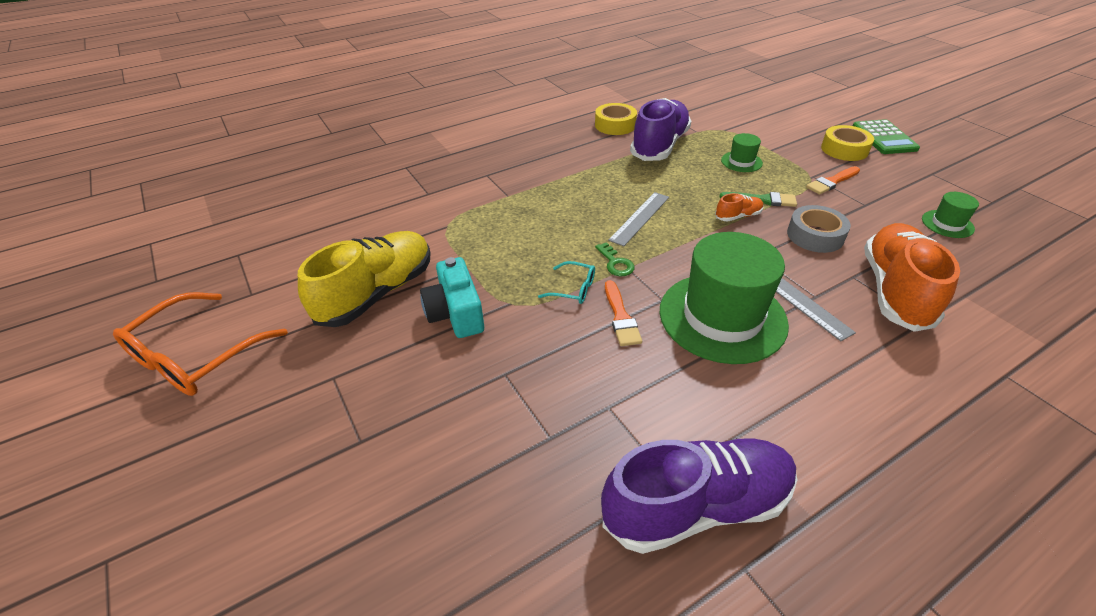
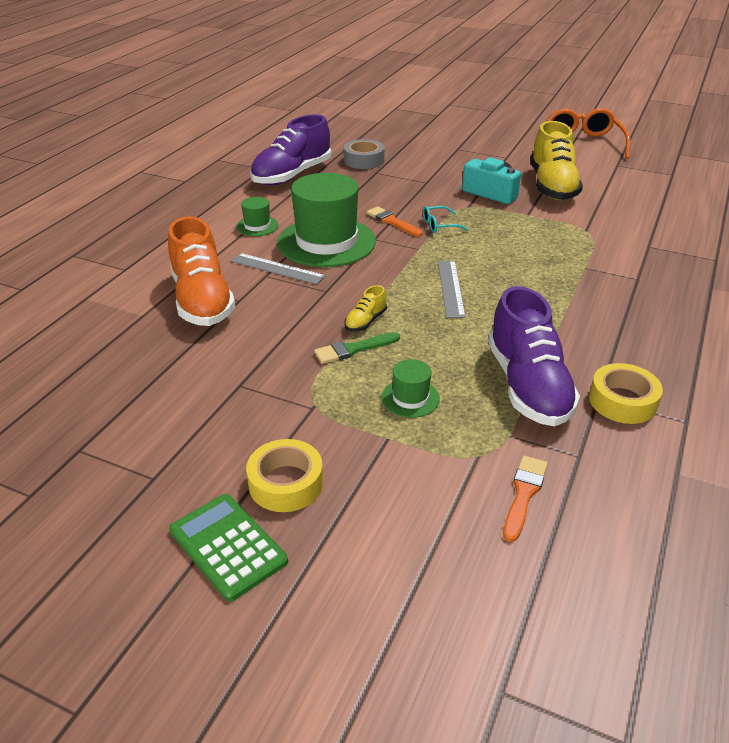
camera: 145 degrees right, 5 degrees down
(615, 263) = (430, 248): green key -> none
(738, 216) = (365, 321): orange shoe -> yellow shoe
(815, 236) = (283, 327): grey tape -> grey tape (364, 160)
(832, 182) = (286, 407): orange brush -> orange brush (524, 494)
(947, 224) = (145, 391): green hat -> green hat (257, 226)

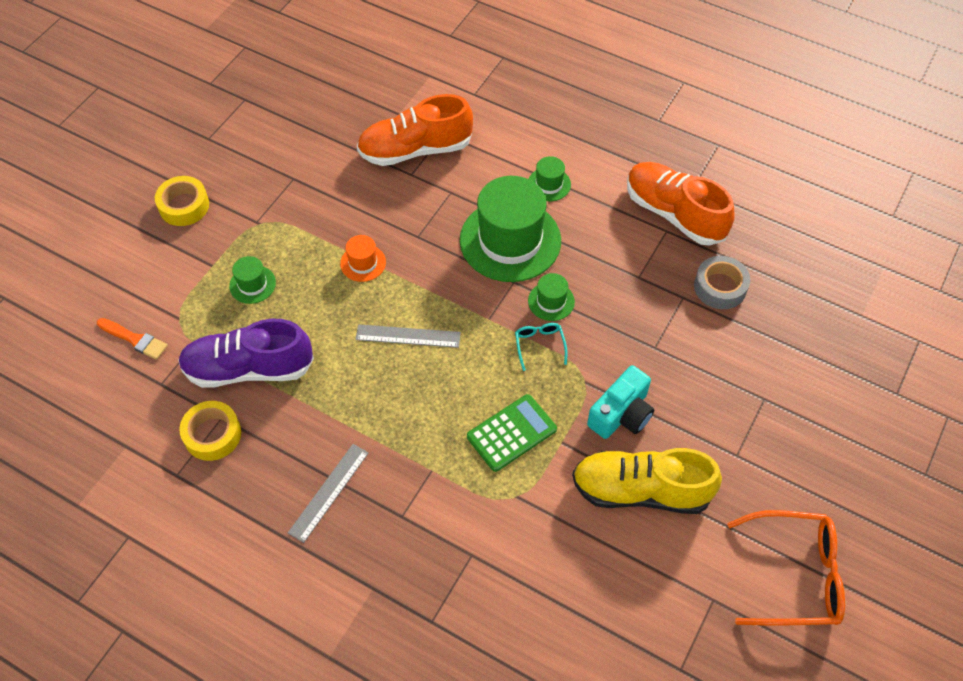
camera: 95 degrees right, 20 degrees up
(228, 546) = (141, 178): green calculator -> green calculator (511, 433)
(277, 268) = (462, 201): grey ruler -> grey ruler (329, 492)
(292, 175) = (674, 213): purple shoe -> orange shoe
(353, 349) = (324, 251): green brush -> none
(365, 321) = (363, 263): yellow shoe -> orange hat
(392, 222) = (551, 301): orange brush -> green hat

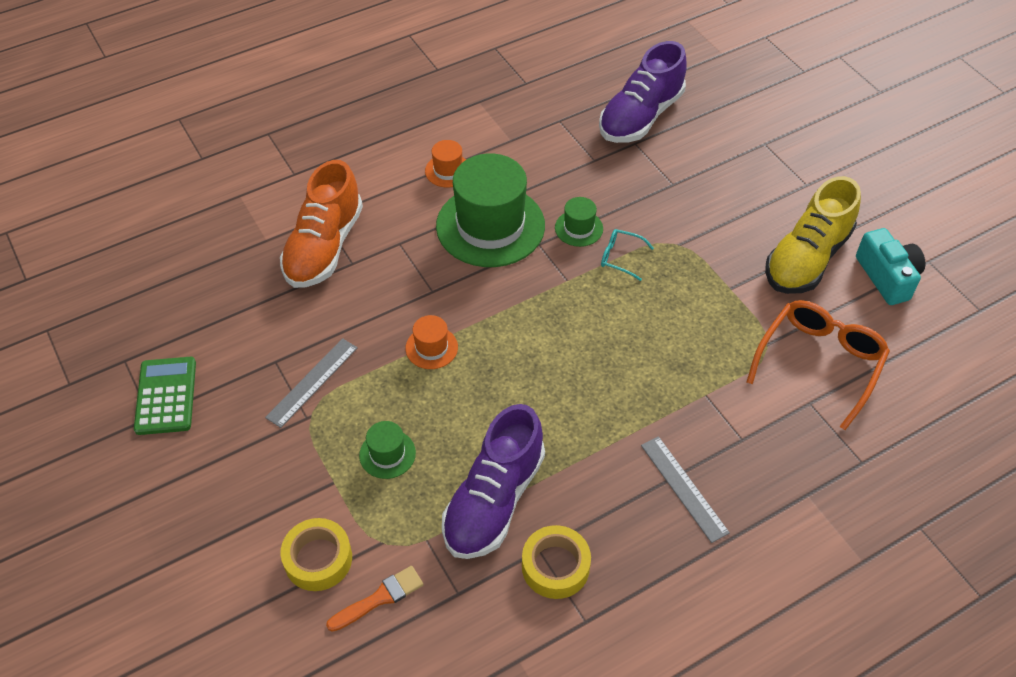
camera: 60 degrees left, 5 degrees down
(184, 206) = (228, 478): yellow tape -> yellow tape (318, 559)
(408, 336) = (545, 349): grey ruler -> grey ruler (312, 382)
(511, 433) = (700, 318): green calculator -> green calculator (166, 396)
(549, 184) = (448, 171): green hat -> orange hat
(621, 414) = (726, 236): turquoise camera -> turquoise camera (887, 277)
(674, 213) = (545, 107): orange shoe -> none
(720, 287) = (640, 117): grey tape -> purple shoe
(794, 575) = (929, 204): orange glasses -> orange glasses (819, 363)

